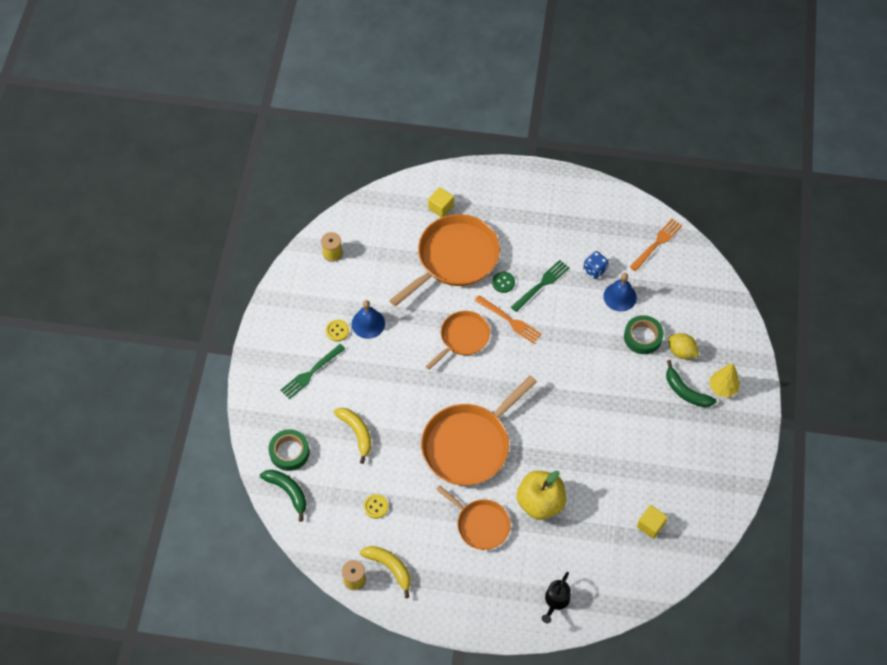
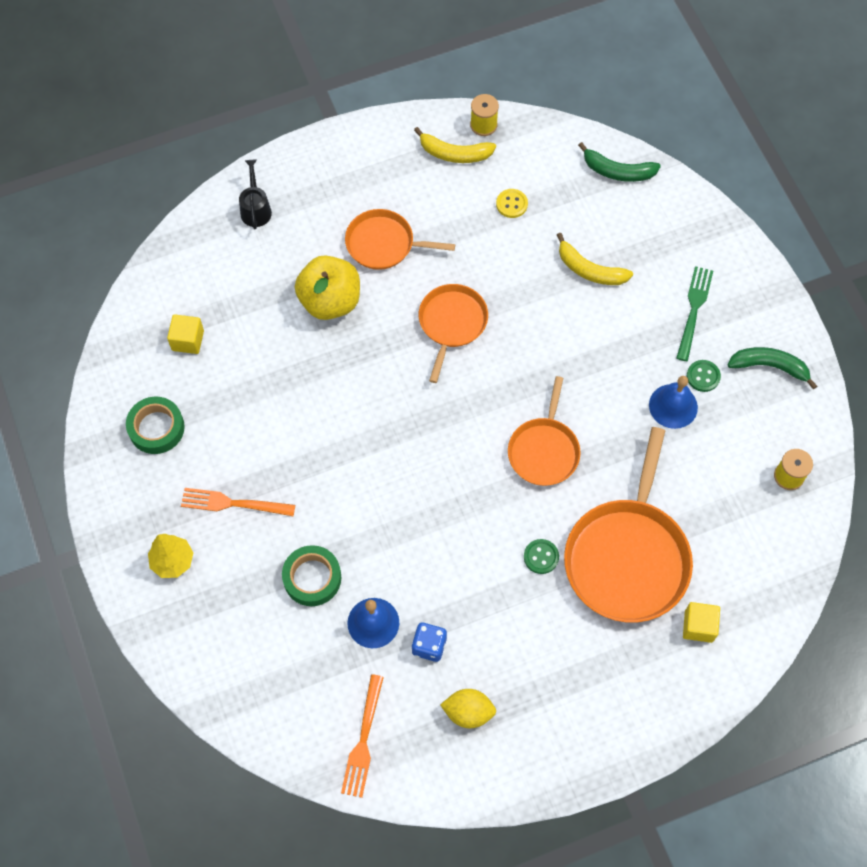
camera: 150 degrees right, 5 degrees up
(289, 452) = (648, 211): green tape -> green tape (156, 428)
(337, 331) = (703, 376): yellow button -> green button
(469, 444) = (451, 323): orange pan -> orange pan, size x0.59
(509, 320) = (500, 507): orange fork -> orange fork (233, 503)
(541, 285) = (489, 582): green fork -> none
(681, 352) = (250, 584): yellow lemon -> yellow lemon (468, 712)
(685, 391) = (219, 530): green banana -> green banana (769, 366)

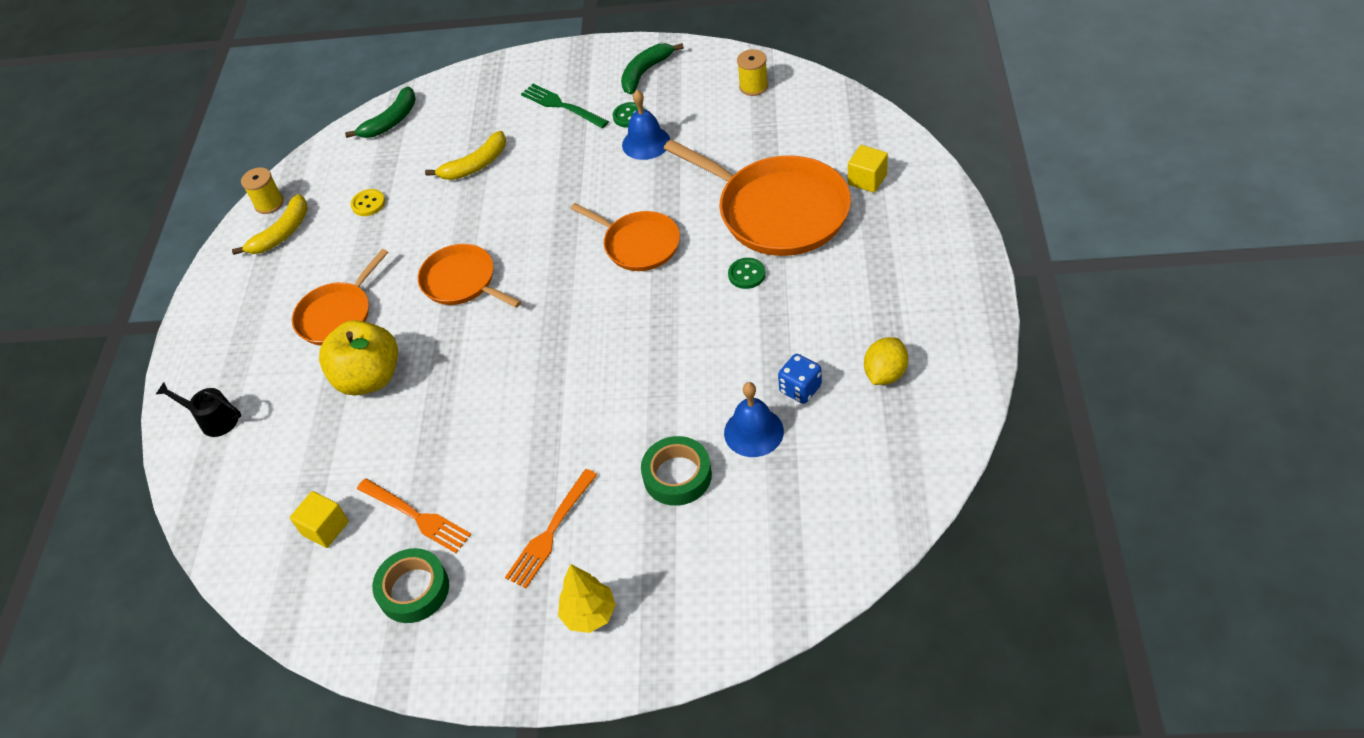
camera: 60 degrees left, 15 degrees down
(363, 740) = (882, 474): orange fork -> orange fork (416, 516)

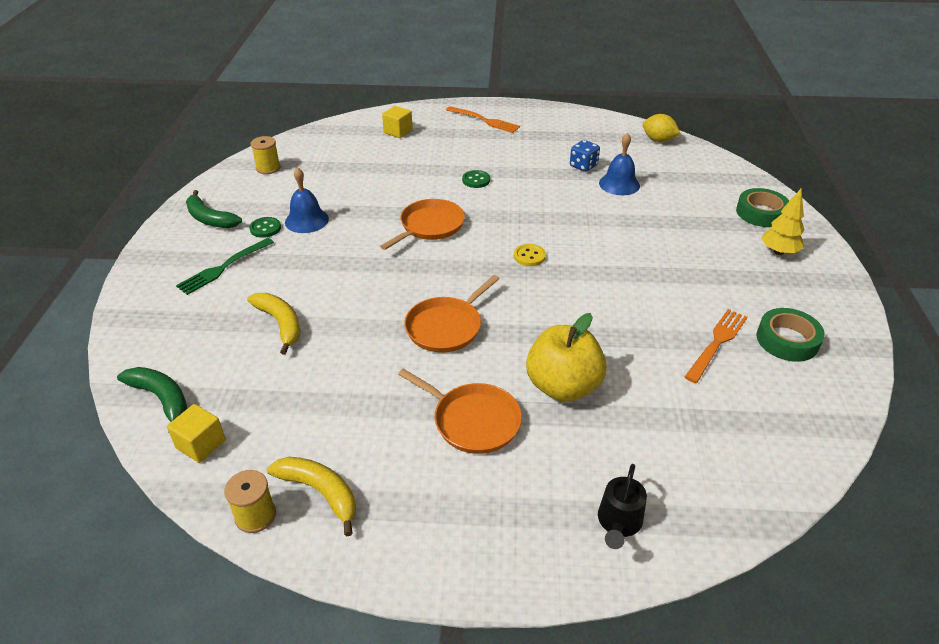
camera: 95 degrees left, 10 degrees down
(325, 528) = (742, 403): yellow cube -> yellow cube (201, 444)
(368, 204) = (302, 409): yellow button -> yellow button (529, 256)
(551, 531) = (716, 269): orange fork -> orange fork (484, 120)
(677, 476) = (658, 214): green tape -> green tape (761, 213)
(777, 211) = (415, 165): orange pan -> none
(885, 374) = (572, 138): yellow lemon -> yellow lemon (658, 140)

